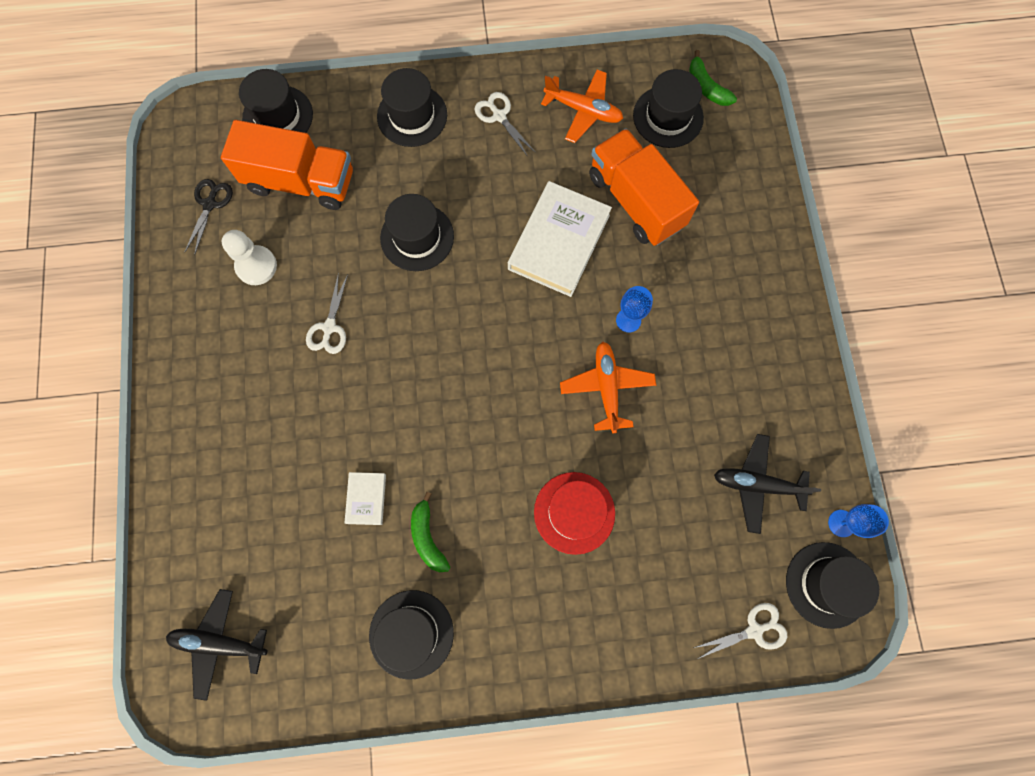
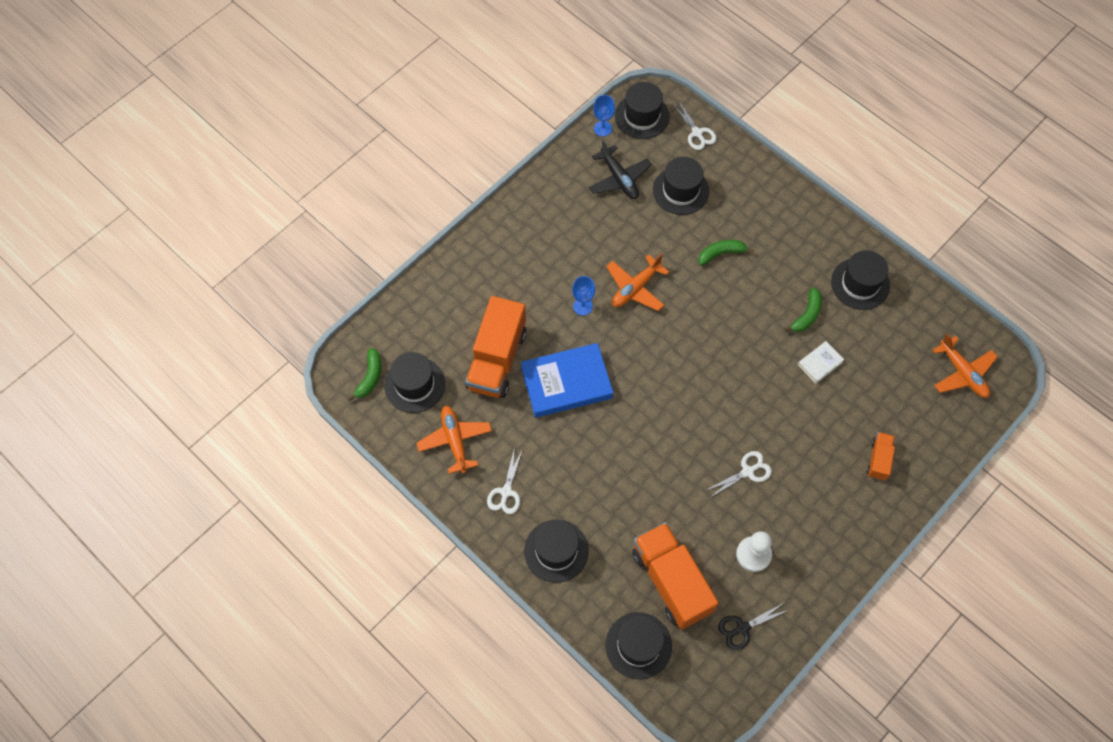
camera: 130 degrees left, 10 degrees down
(220, 642) = (962, 373): black plane -> orange plane
(224, 459) = (878, 460): none -> orange truck
(417, 237) = (641, 470): black hat -> black hat (680, 190)
(559, 242) = (566, 382): white book -> blue book
(574, 512) = (721, 253): red hat -> green banana
(754, 630) = (697, 133): white scissors -> white scissors turned 150 degrees counterclockwise

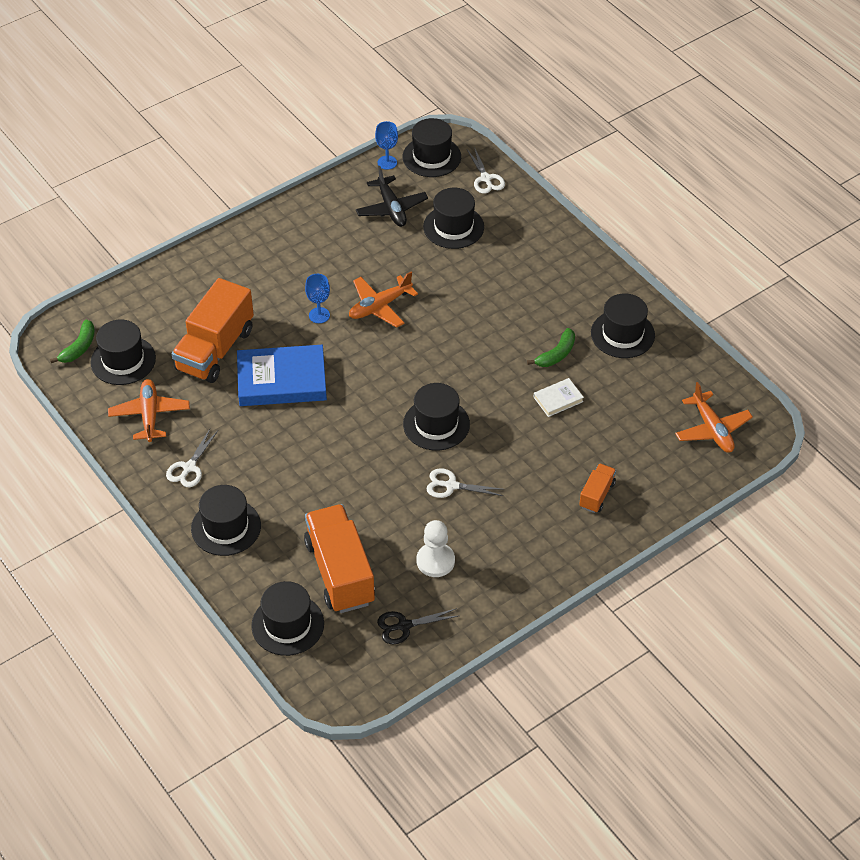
camera: 10 degrees right, 15 degrees down
(718, 408) = (436, 424): none -> black hat
(721, 253) = (480, 288): green banana -> none
(747, 471) = (451, 485): white scissors -> white scissors turned 150 degrees counterclockwise

